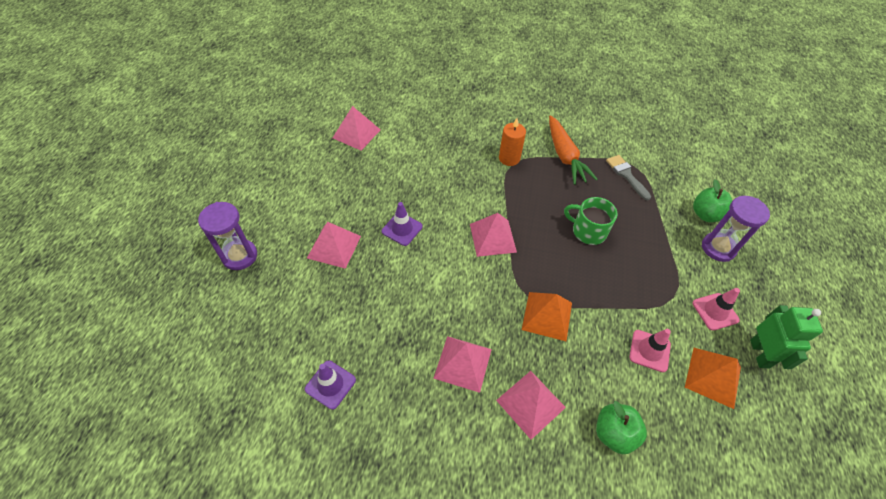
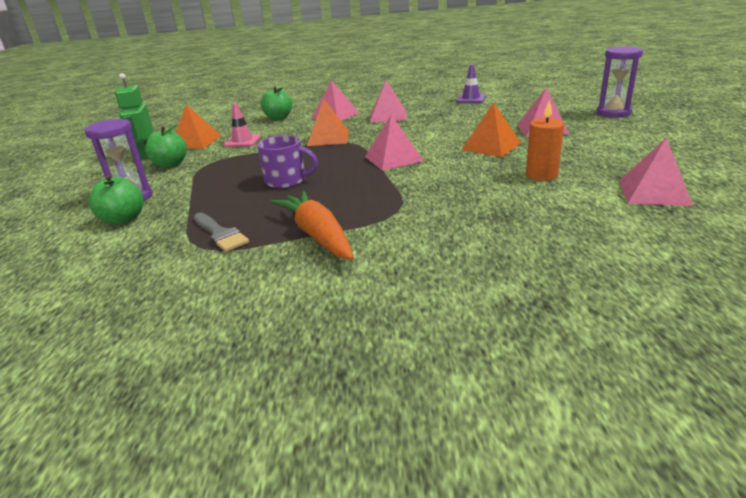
camera: 170 degrees right, 25 degrees down
(402, 229) = (491, 146): purple traffic cone -> orange pyramid
(509, 158) = (405, 215): orange candle -> orange candle (541, 175)
(588, 231) = (287, 180): green mug -> purple mug
(715, 311) = (170, 164): pink traffic cone -> green apple

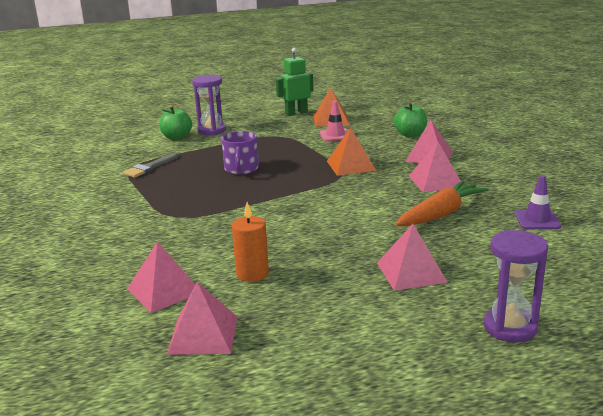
camera: 75 degrees right, 5 degrees down
(170, 164) = (276, 125): green apple -> none
(317, 235) = (141, 196): orange carrot -> orange carrot (440, 214)
(393, 158) = (295, 201): pink pyramid -> pink pyramid (164, 290)
(491, 146) = (338, 244): orange pyramid -> none

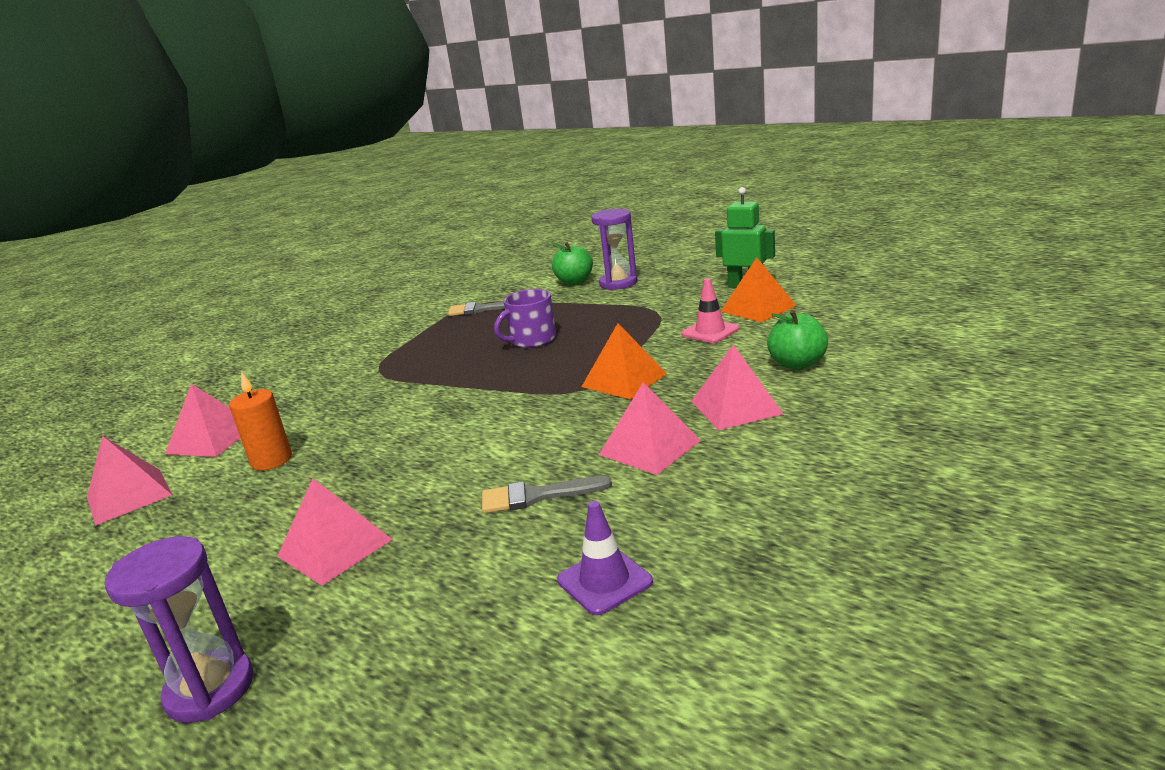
camera: 55 degrees right, 0 degrees up
(440, 214) = (536, 496): orange carrot -> grey brush

